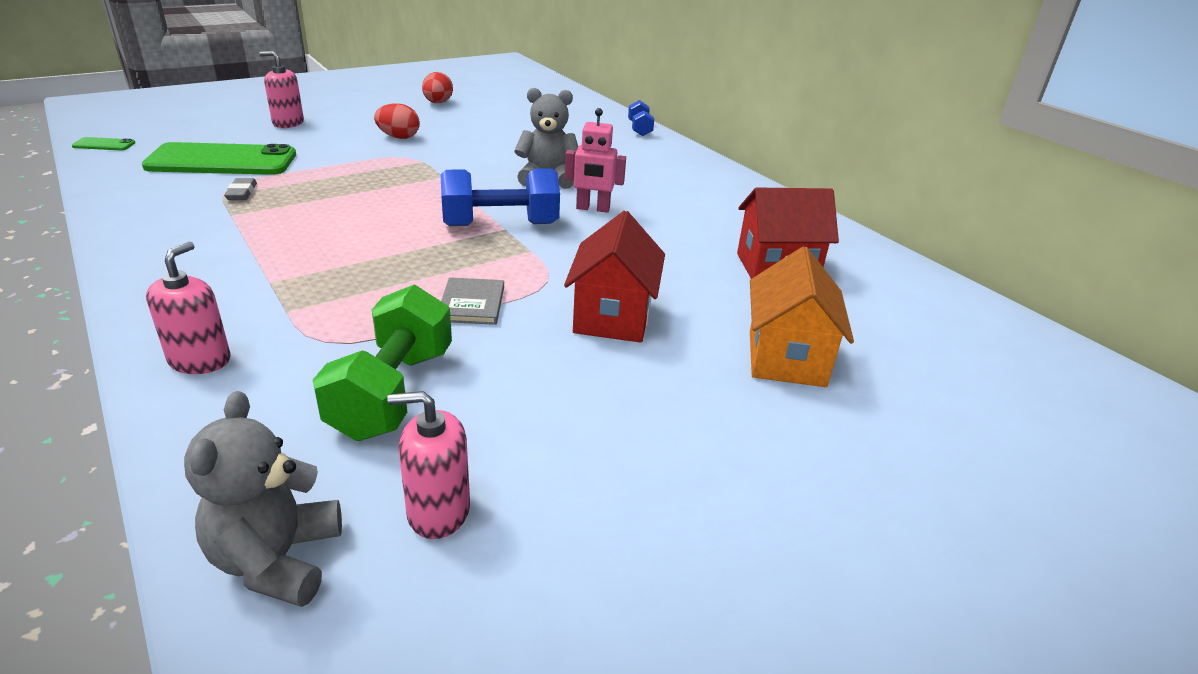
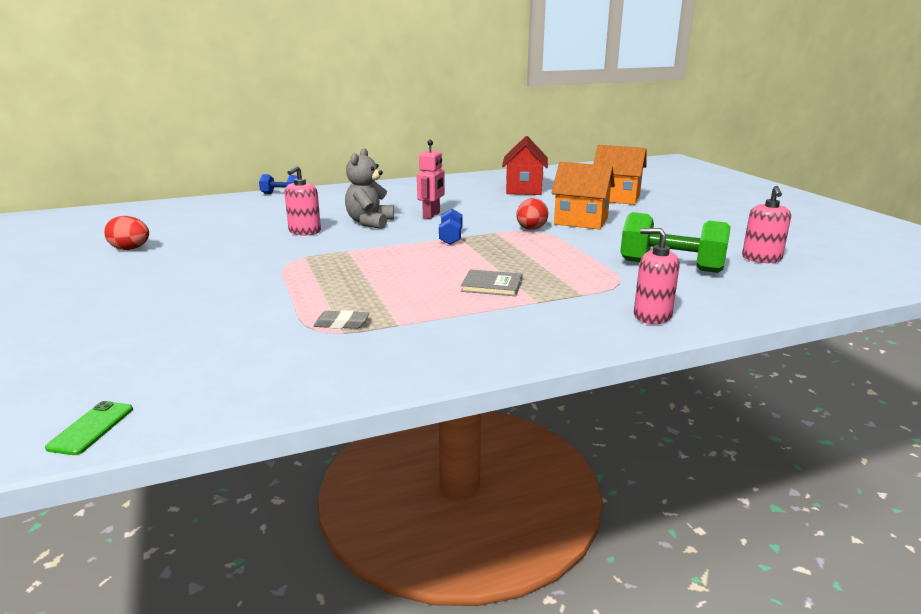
camera: 75 degrees left, 10 degrees down
(222, 161) = (234, 341): green phone -> none
(277, 560) = (813, 286): grey teddy bear -> none
(288, 123) = (122, 314): pink soap dispenser -> pink soap dispenser (304, 231)
(399, 137) = (227, 264): red egg -> red egg (531, 229)
(472, 304) = (568, 248): grey book -> grey book (492, 285)
(500, 224) = (450, 238): blue dumbbell -> blue dumbbell, size x0.54
(612, 317) = (581, 221): red house -> orange house

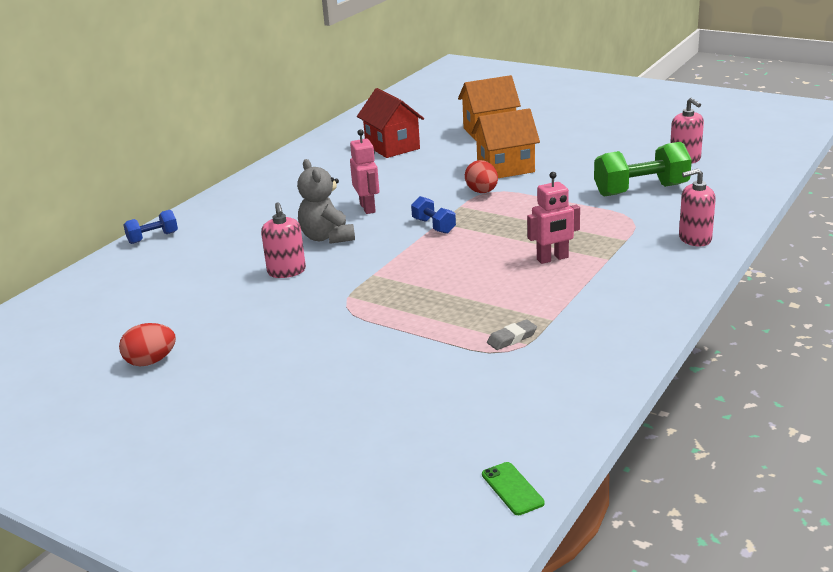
camera: 35 degrees left, 5 degrees up
(492, 285) = (552, 259): grey book -> pink robot

